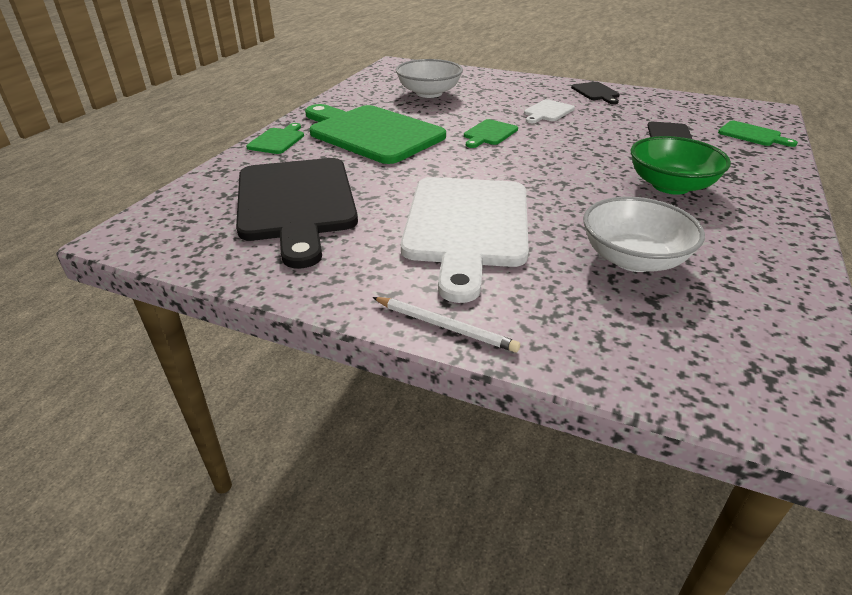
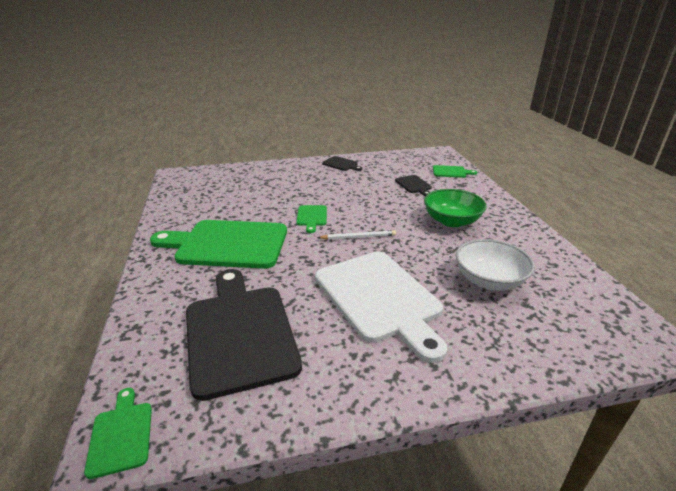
camera: 35 degrees left, 5 degrees down
(278, 140) = (154, 278): green cutting board -> green cutting board (121, 434)
(296, 203) = (239, 332): black cutting board -> black cutting board turned 150 degrees counterclockwise
(429, 93) = (231, 195): white bowl -> none
(445, 326) = (454, 383): white pencil -> white pencil (358, 237)
(547, 112) = (329, 188): white cutting board -> none

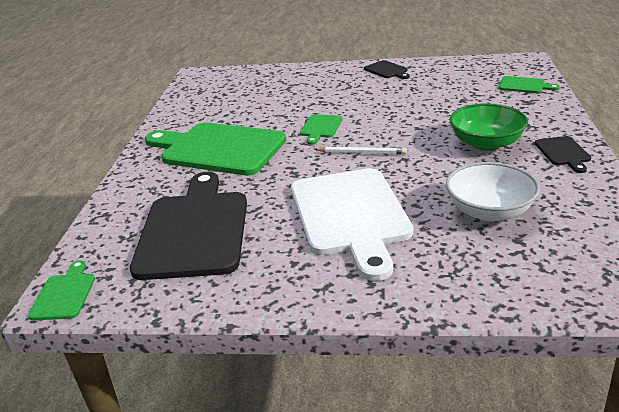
camera: 20 degrees right, 0 degrees up
(414, 185) = (464, 99): black cutting board -> black cutting board (563, 153)

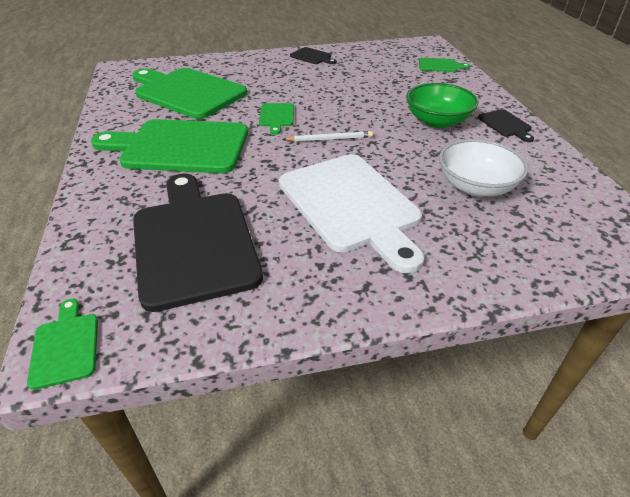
camera: 20 degrees left, 10 degrees up
(247, 99) = (187, 92): none -> green cutting board

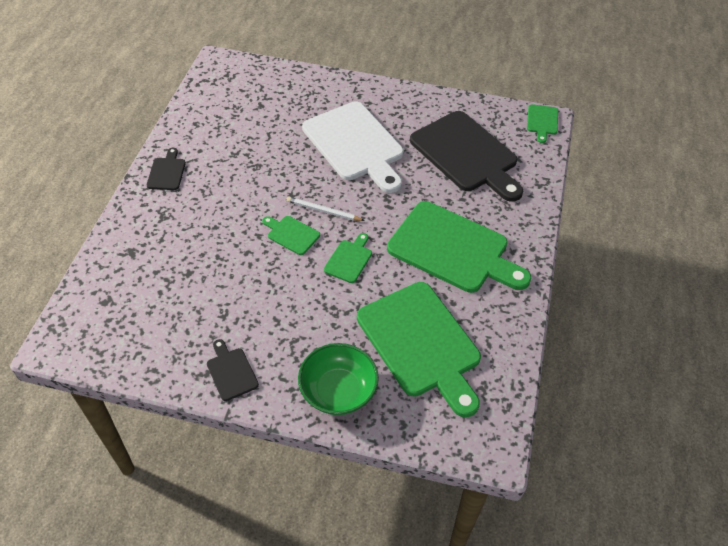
camera: 155 degrees left, 10 degrees up
(194, 241) = (466, 155): black cutting board -> black cutting board turned 45 degrees counterclockwise
(351, 205) = (355, 145): white cutting board -> white cutting board turned 150 degrees clockwise
(437, 121) = (215, 198): green bowl -> green bowl (338, 391)
(440, 65) = (108, 284): green cutting board -> green cutting board (291, 234)
(475, 186) = (262, 129): white bowl -> none

